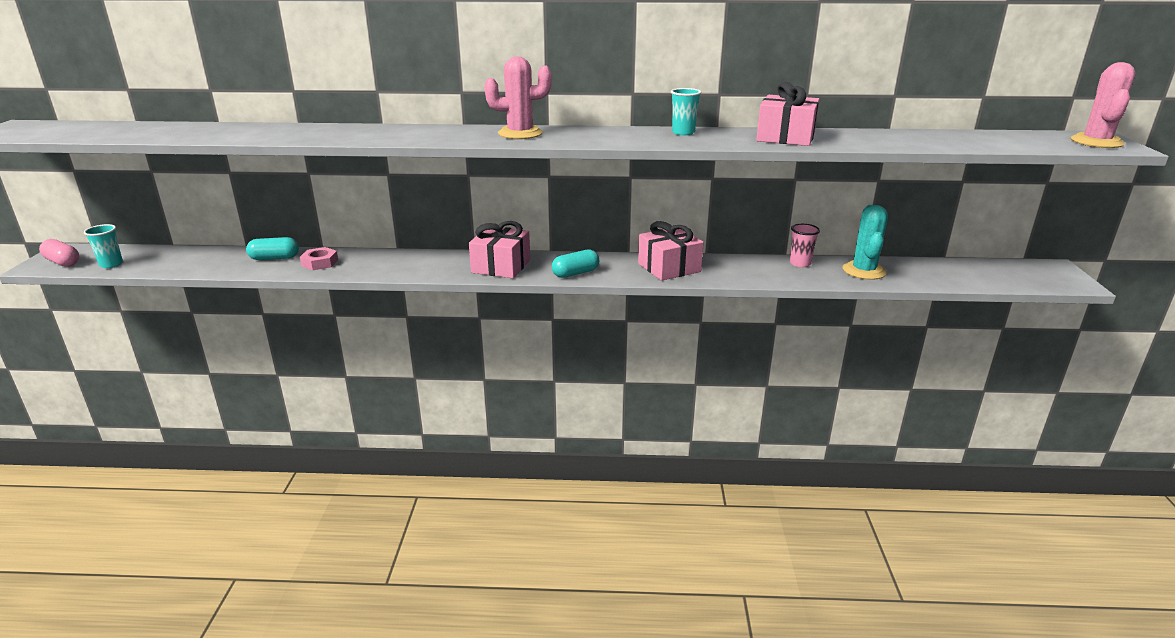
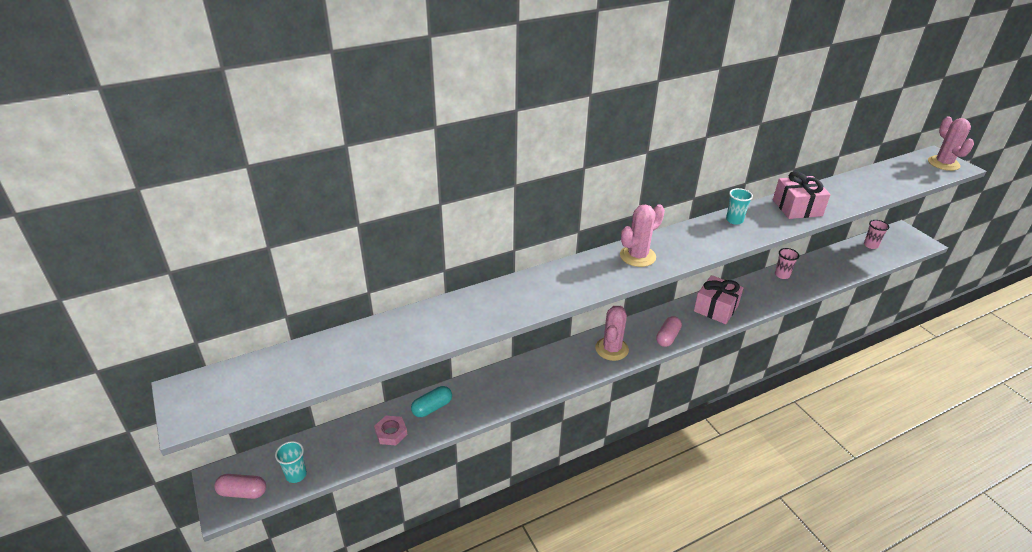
camera: 30 degrees left, 10 degrees up
(320, 263) = (476, 398): pink nut -> pink nut (391, 433)
(501, 266) = (611, 349): pink gift -> pink cactus
(575, 273) = (667, 337): turquoise capsule -> pink capsule
(864, 271) = (820, 270): turquoise cactus -> none
(977, 268) = (870, 245): none -> pink cup

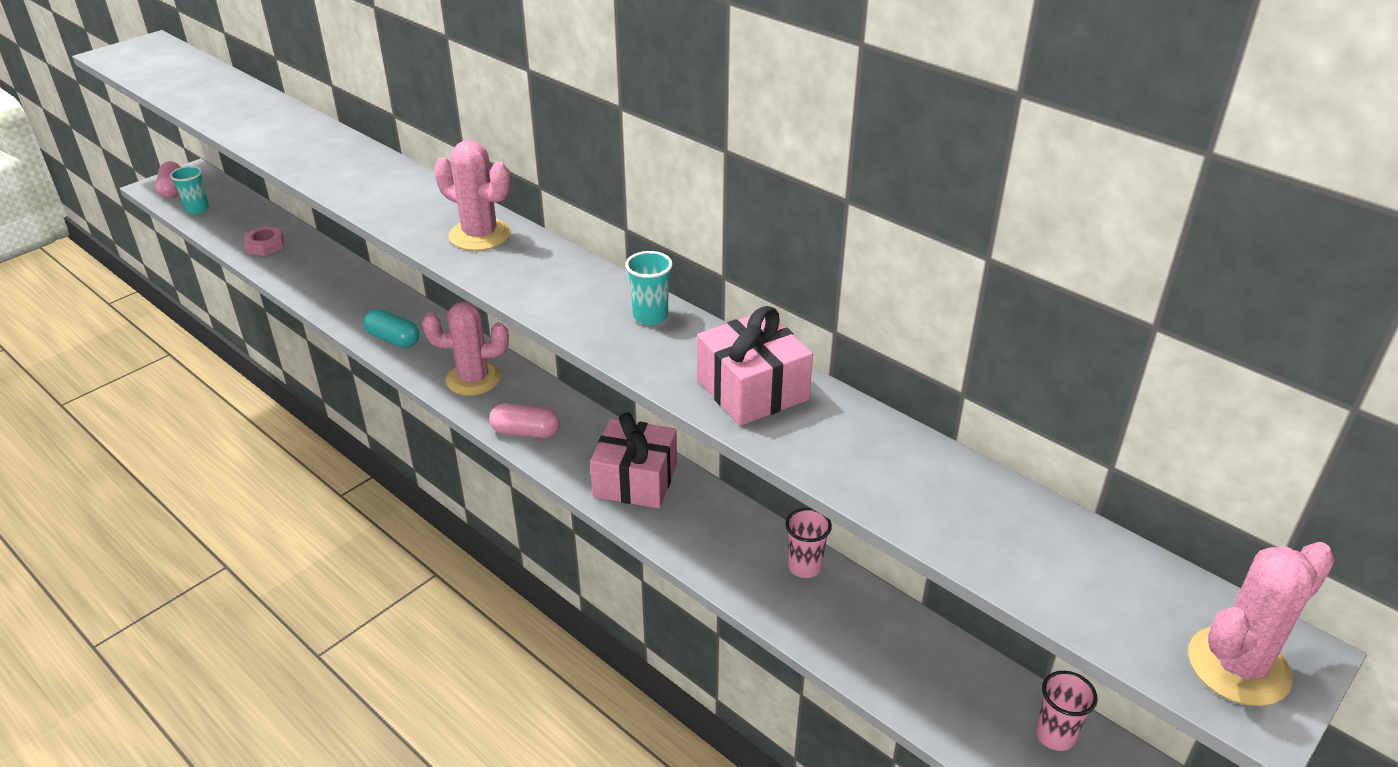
camera: 70 degrees right, 0 degrees up
(432, 407) = (312, 261): turquoise capsule -> turquoise capsule (393, 339)

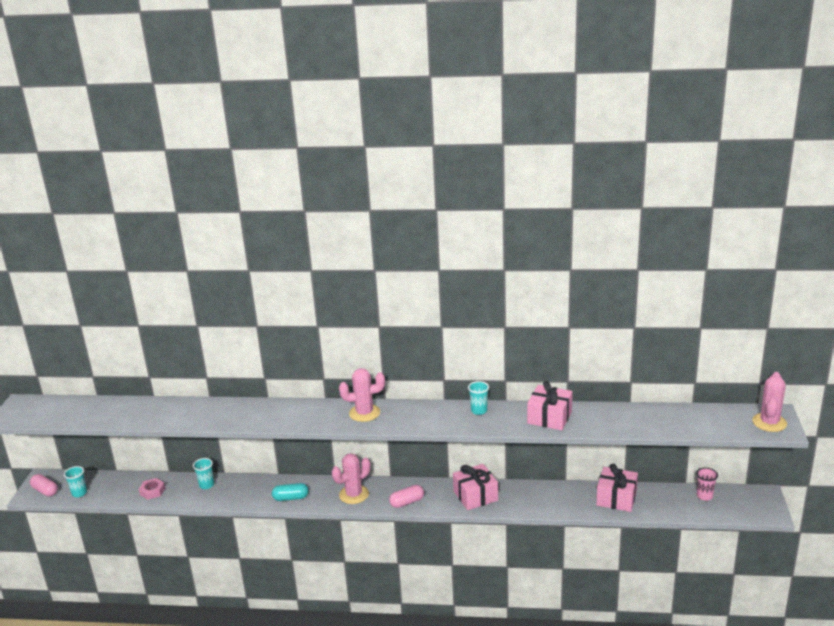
camera: 35 degrees left, 10 degrees down
(328, 268) = (206, 485): none -> turquoise cup
(804, 567) = (573, 491): pink cup -> none
(867, 628) = (616, 498): none -> pink gift

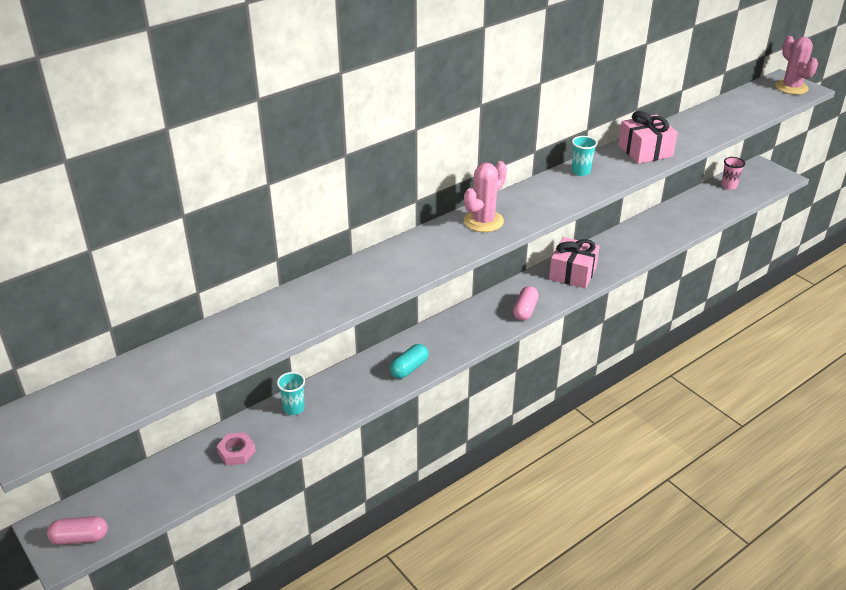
camera: 45 degrees left, 10 degrees up
(79, 493) = (137, 511): turquoise cup -> none
(354, 494) = (466, 330): pink cactus -> none
(616, 498) = (676, 218): pink gift -> none

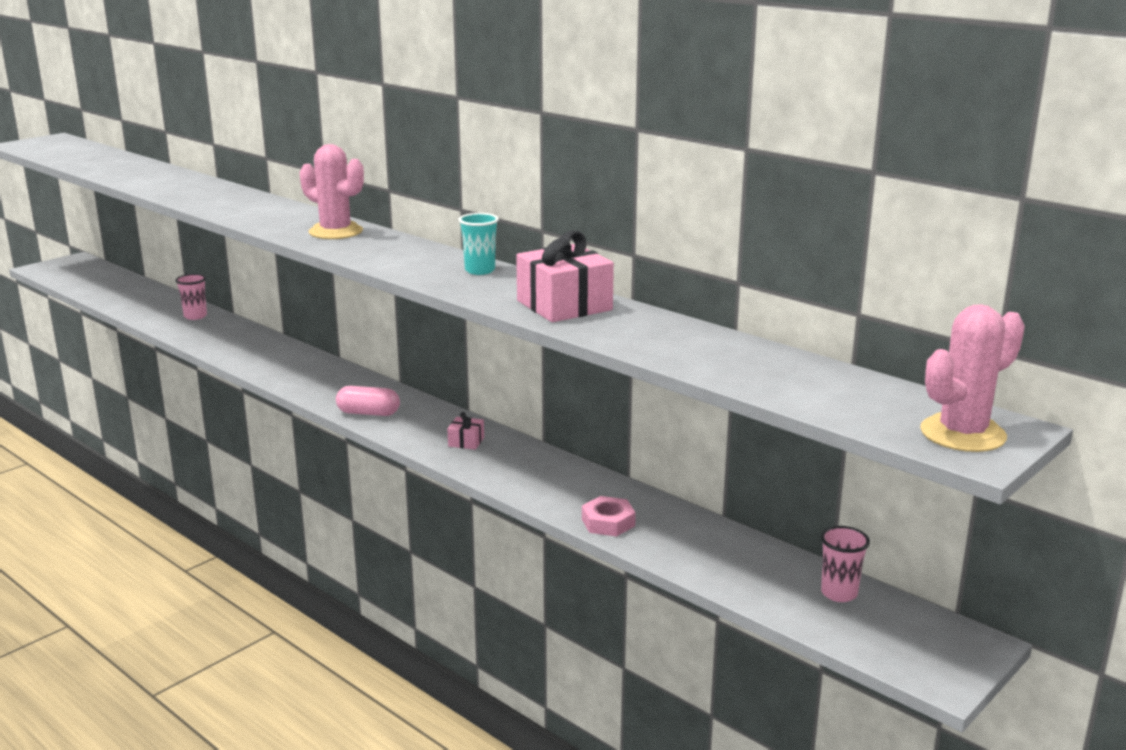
camera: 80 degrees right, 15 degrees down
(80, 538) = (57, 269): pink capsule -> none
(236, 452) = (139, 303): pink nut -> pink nut (608, 522)
(294, 408) = (195, 316): turquoise cup -> pink cup
(409, 368) = (251, 358): turquoise capsule -> none
(572, 273) = (466, 442): pink gift -> pink gift, size x0.46

